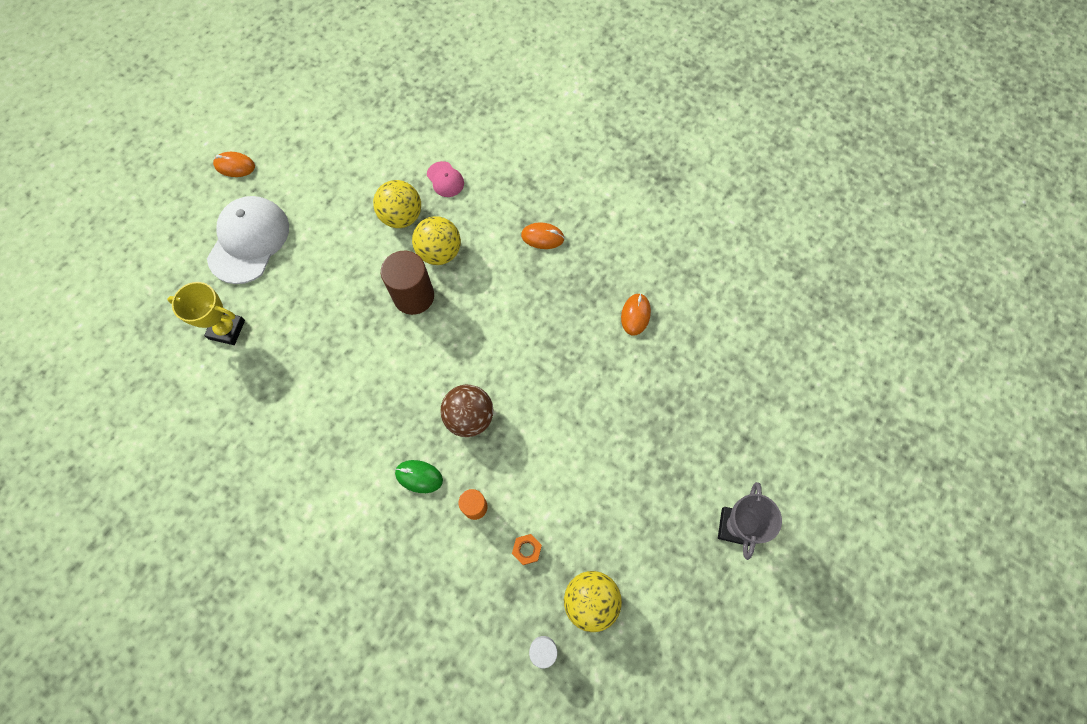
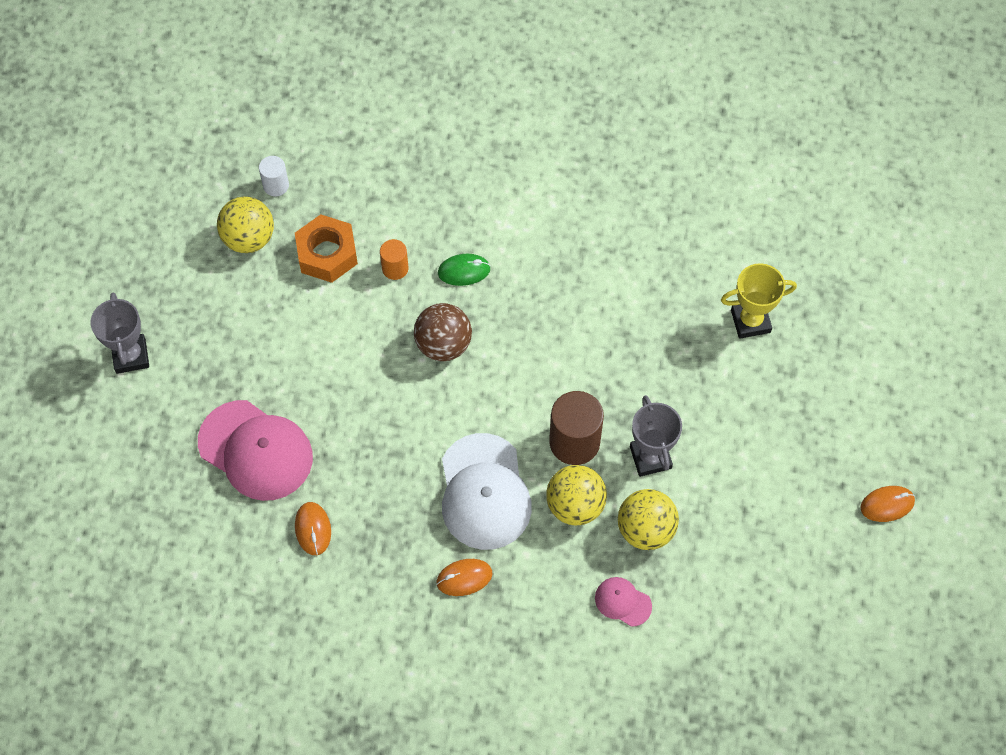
camera: 155 degrees right, 5 degrees down
(249, 241) = (800, 423): white cap -> white cap (484, 492)
(367, 262) = (650, 457): none -> grey trophy
(527, 550) = (327, 254): orange nut -> orange nut, size x2.08
(656, 394) = (256, 450): none -> pink cap

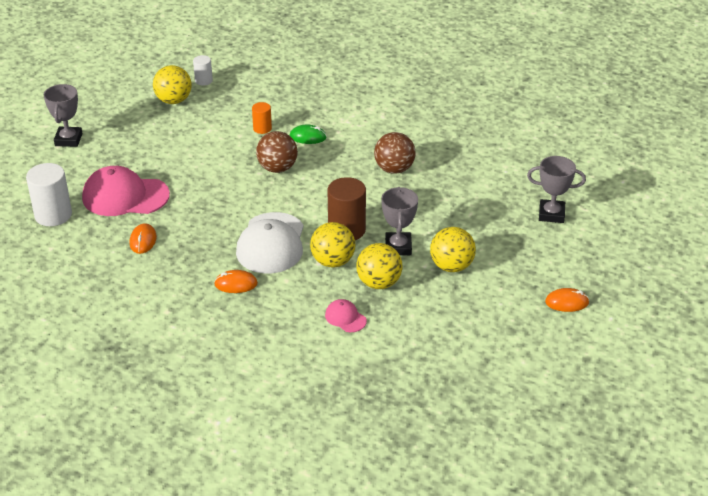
camera: 15 degrees right, 25 degrees down
(171, 511) = (53, 215): none -> white cylinder
(256, 450) = (125, 196): pink cap -> pink cap turned 135 degrees clockwise
(327, 254) = (221, 115): orange nut -> none
(601, 308) = (394, 169): none -> brown ball
(728, 476) = (451, 266): none -> yellow ball
(750, 321) = (498, 192): yellow trophy -> none
(829, 347) = (551, 214): none -> grey trophy

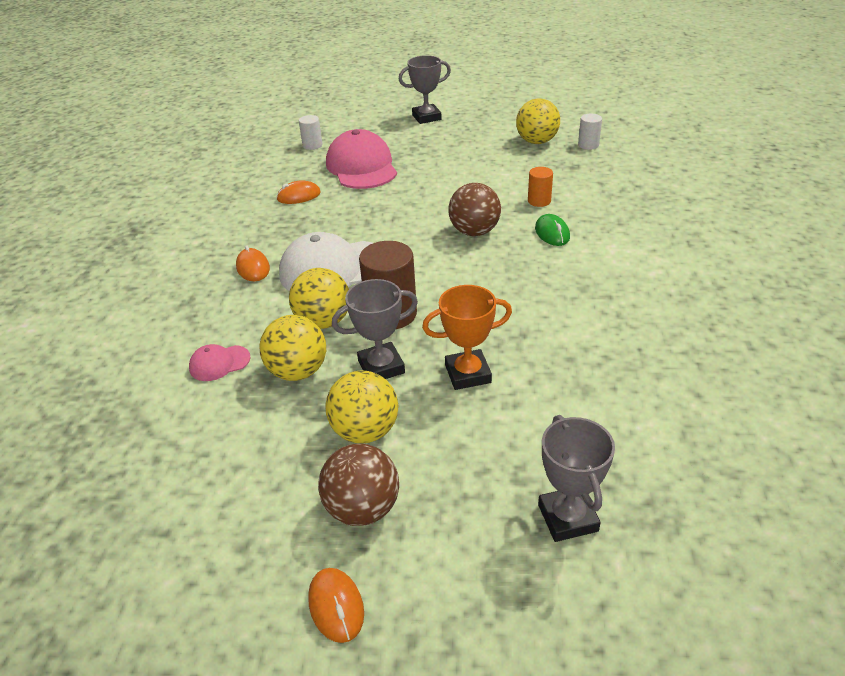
camera: 70 degrees right, 0 degrees up
(53, 215) = (312, 145): white cylinder -> white cylinder, size x0.55
(345, 318) = (219, 363): pink cap -> pink cap turned 135 degrees counterclockwise
(394, 169) = (546, 315): brown ball -> brown ball (363, 508)
(427, 215) = (468, 374): none -> orange trophy

